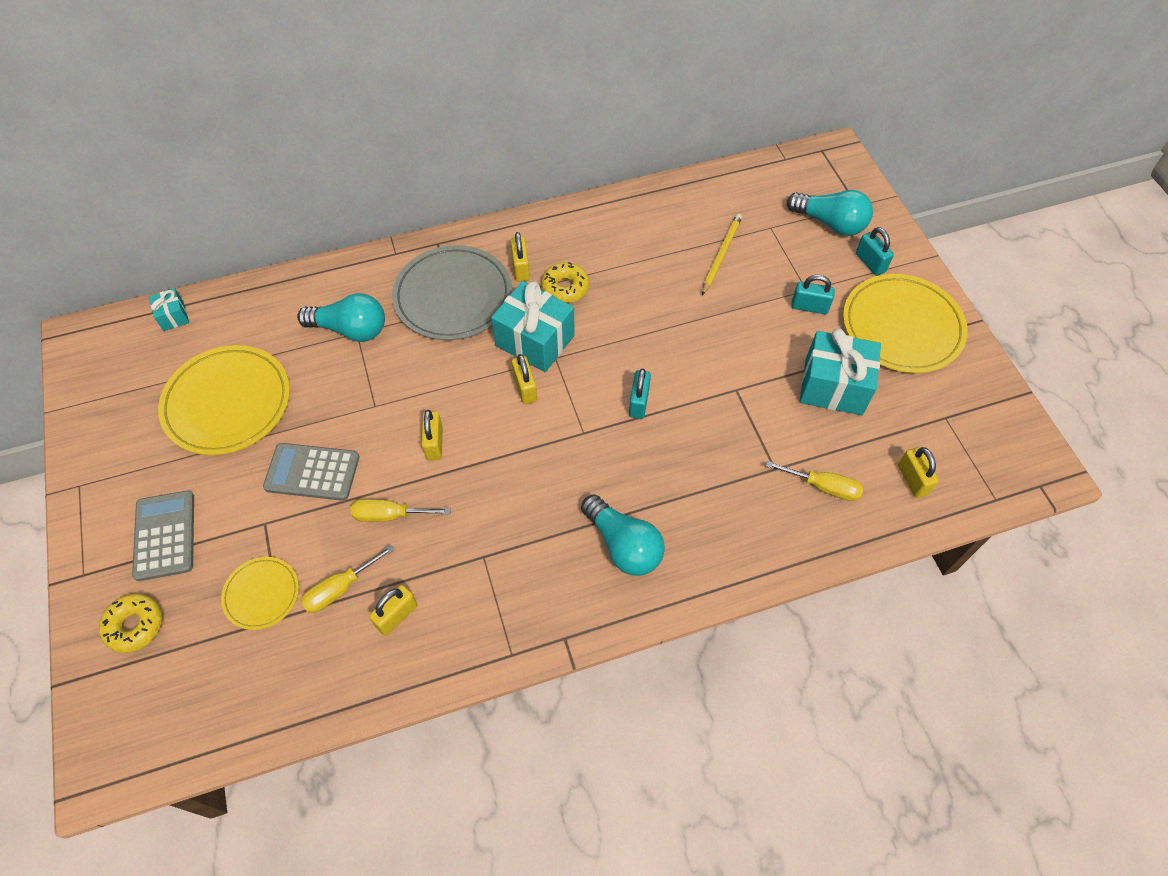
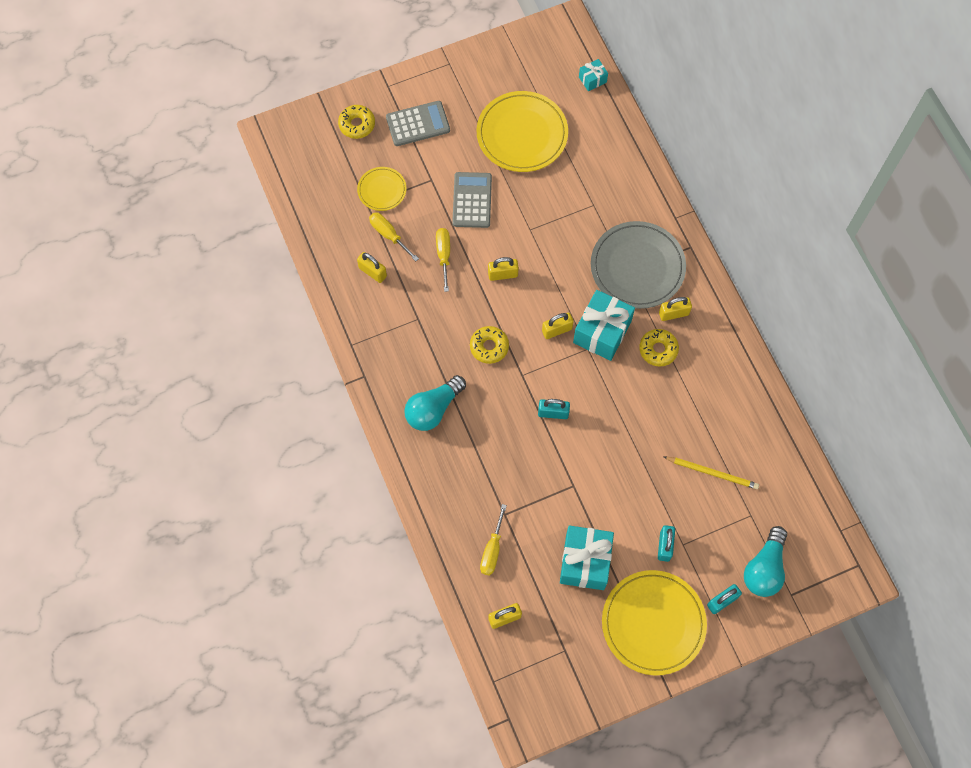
camera: 85 degrees right, 10 degrees up
(350, 329) = (596, 200): turquoise light bulb -> none
(538, 468) = (489, 347): none -> yellow donut

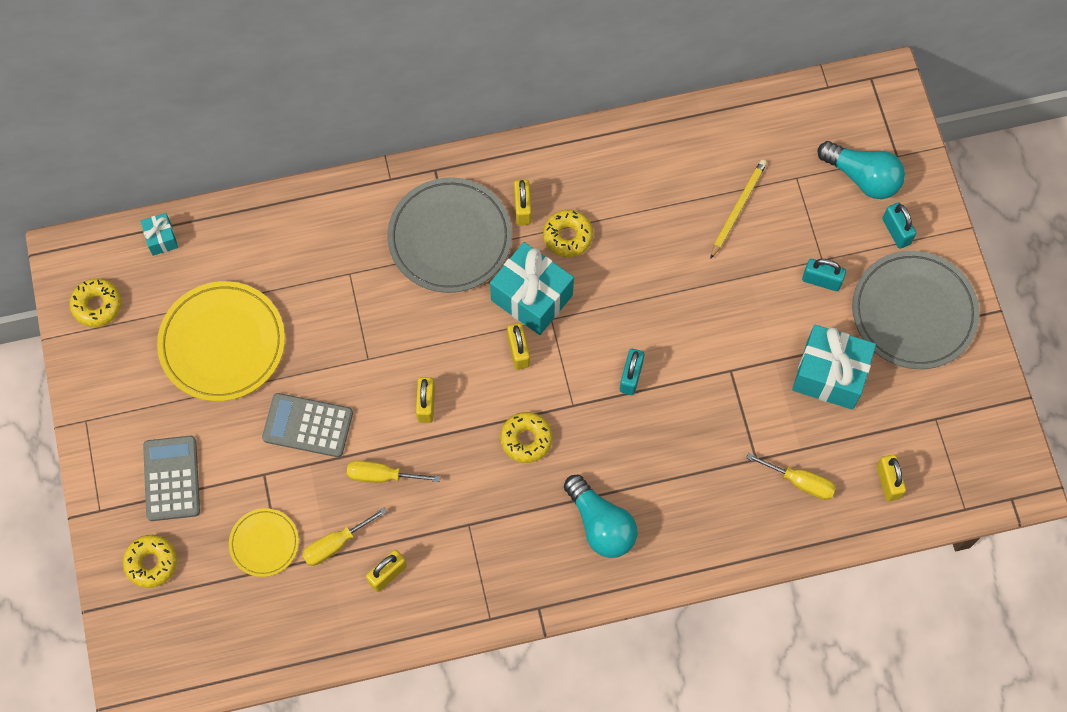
camera: 80 degrees left, 0 degrees up
(534, 51) = (97, 305): none -> yellow donut
(653, 623) = (913, 312): yellow plate -> grey plate

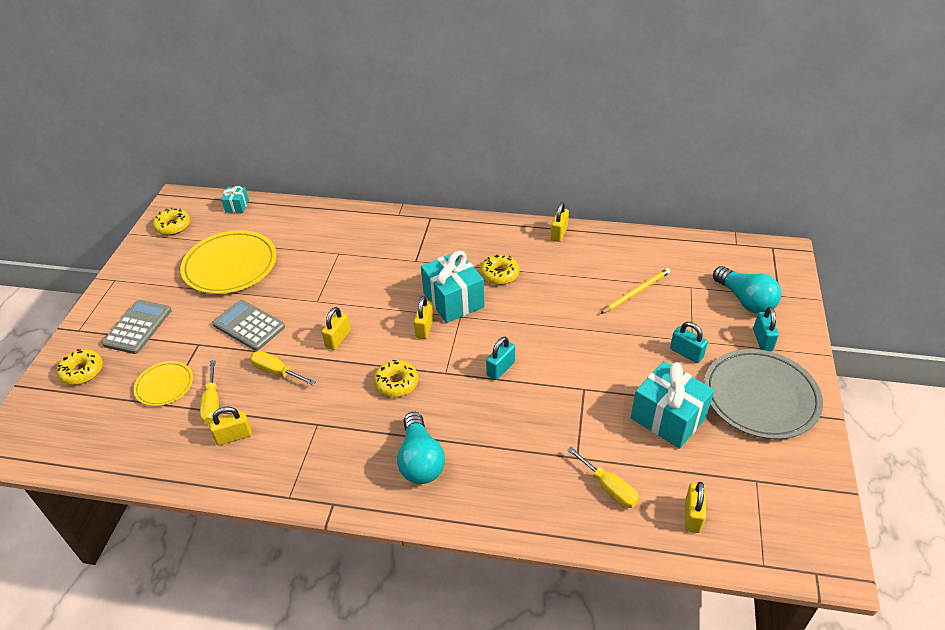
camera: 25 degrees right, 25 degrees down
(336, 544) = (212, 403): yellow screwdriver -> yellow screwdriver turned 90 degrees counterclockwise
(450, 238) = (417, 253): grey plate -> none
(522, 208) = (477, 251): yellow padlock -> yellow padlock (559, 233)

